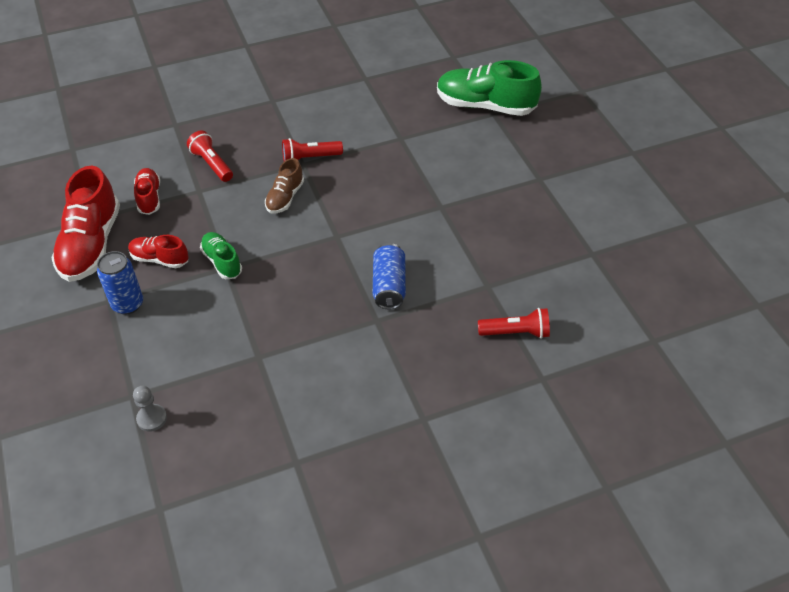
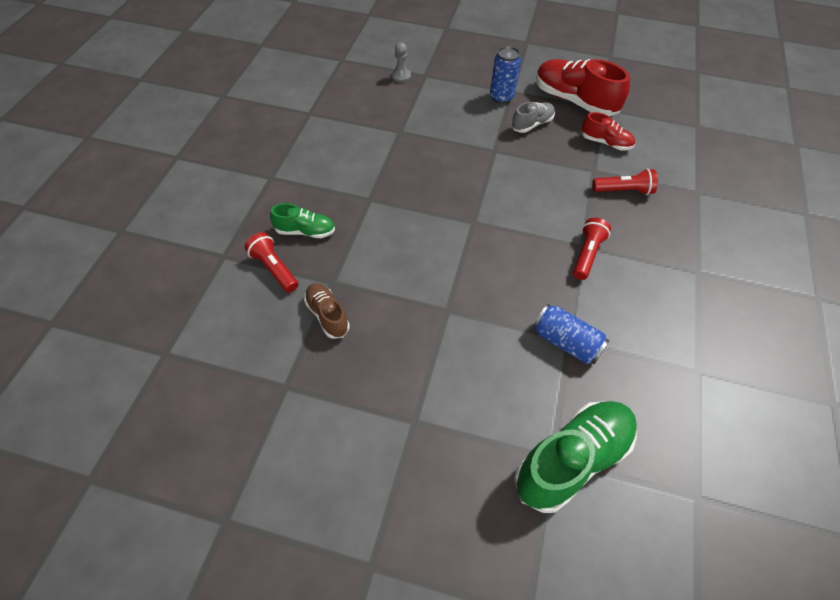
camera: 125 degrees right, 5 degrees up
(160, 259) = (532, 124): red shoe -> grey shoe
(222, 262) = (502, 151): green shoe -> green shoe (305, 231)
(285, 197) = (546, 214): brown shoe -> brown shoe (327, 315)
(389, 285) = (393, 223): blue can -> blue can (566, 342)
(516, 332) = (274, 269): red flashlight -> red flashlight turned 105 degrees clockwise

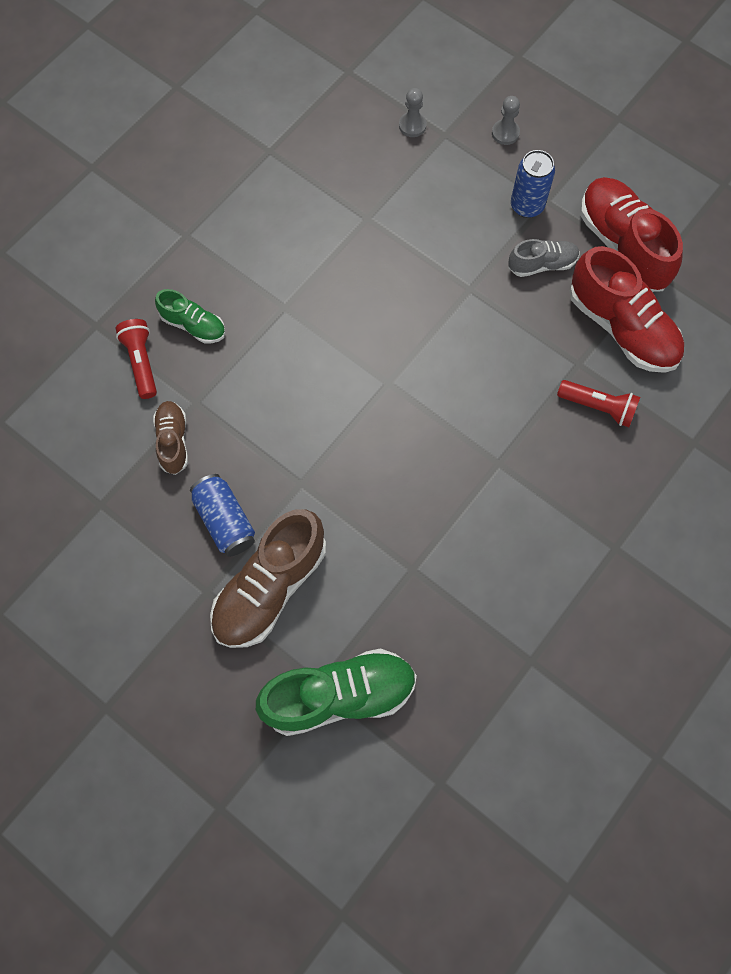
camera: 25 degrees right, 15 degrees up
(463, 65) = (505, 133): none -> grey pawn
(465, 396) = (270, 587): none -> brown shoe
(566, 342) = (408, 572): blue can -> blue can (225, 521)
(587, 254) = (497, 476): red flashlight -> none
(605, 143) = (621, 327): red shoe -> red shoe, size x1.86

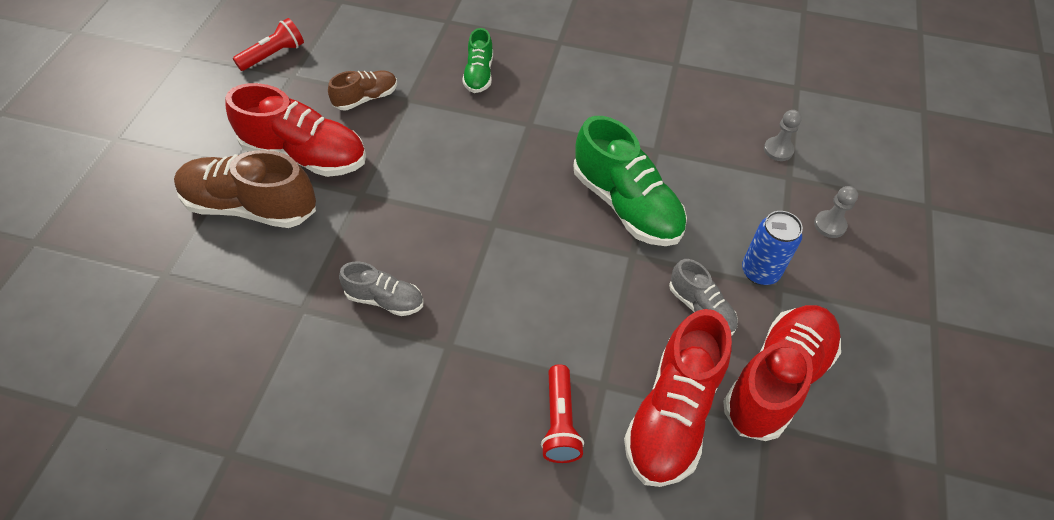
camera: 65 degrees right, 15 degrees down
(141, 362) = (429, 56): red flashlight -> red flashlight (274, 55)
(225, 521) = (305, 155): blue can -> red shoe
(339, 695) = (156, 293): green shoe -> green shoe (626, 204)
(431, 498) = (384, 299): none -> grey shoe

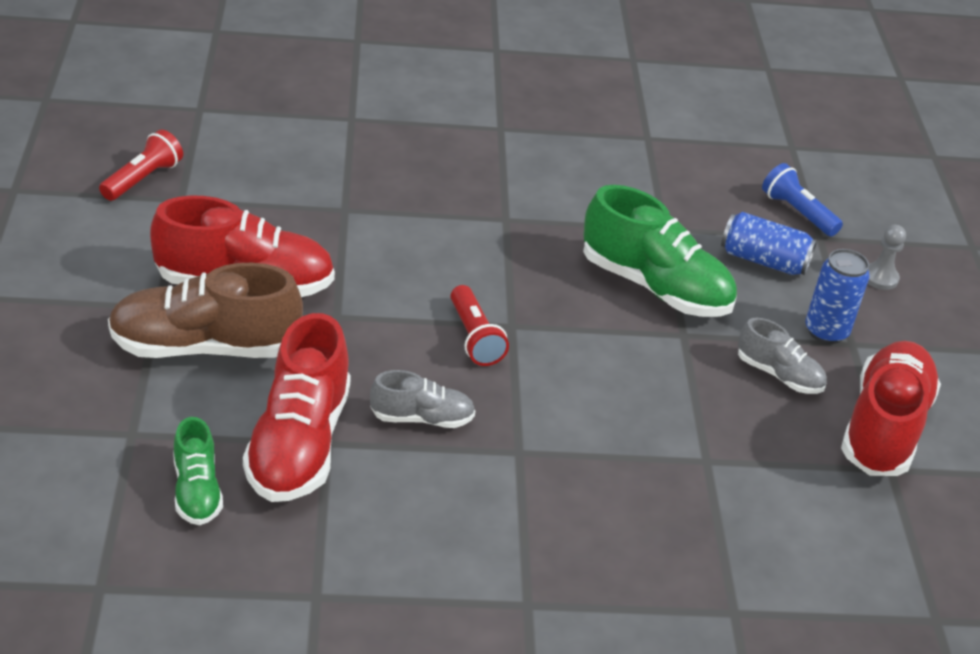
camera: 20 degrees left, 15 degrees down
(366, 98) = (290, 214): brown shoe -> none
(479, 74) = (419, 173): green shoe -> green shoe (197, 490)
(560, 422) = (676, 502): red flashlight -> red flashlight (474, 338)
(673, 413) = (791, 475): red shoe -> red shoe (299, 443)
(730, 193) = (763, 260): none -> blue can
(778, 150) = (797, 212): grey pawn -> blue flashlight

